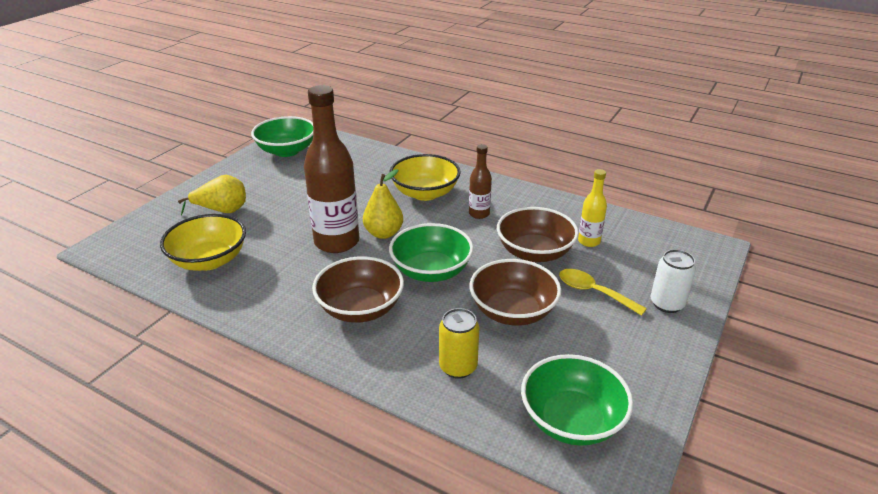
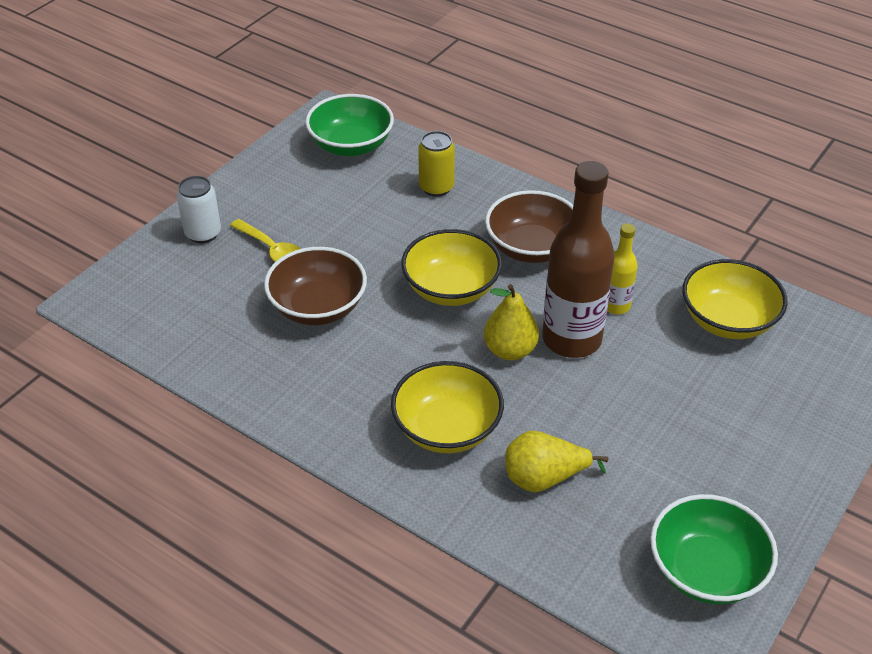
camera: 175 degrees left, 10 degrees up
(222, 211) = (754, 409): yellow pear -> yellow pear (544, 478)
(431, 271) = (451, 288): green bowl -> yellow bowl
(479, 214) = (372, 378): brown bottle -> none
(512, 311) = (369, 235): brown bowl -> none
(589, 241) = (241, 319): yellow bottle -> yellow bottle (616, 306)

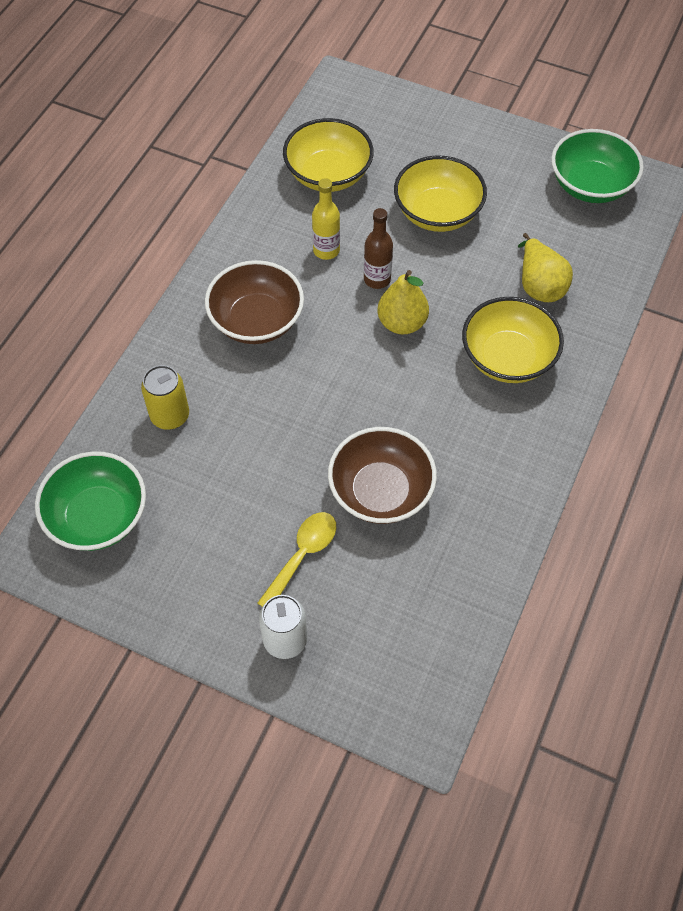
camera: 100 degrees left, 15 degrees up
(451, 288) = (329, 379): yellow bowl -> yellow bowl (437, 213)
(571, 339) = (377, 279): brown bottle -> brown bottle, size x0.50

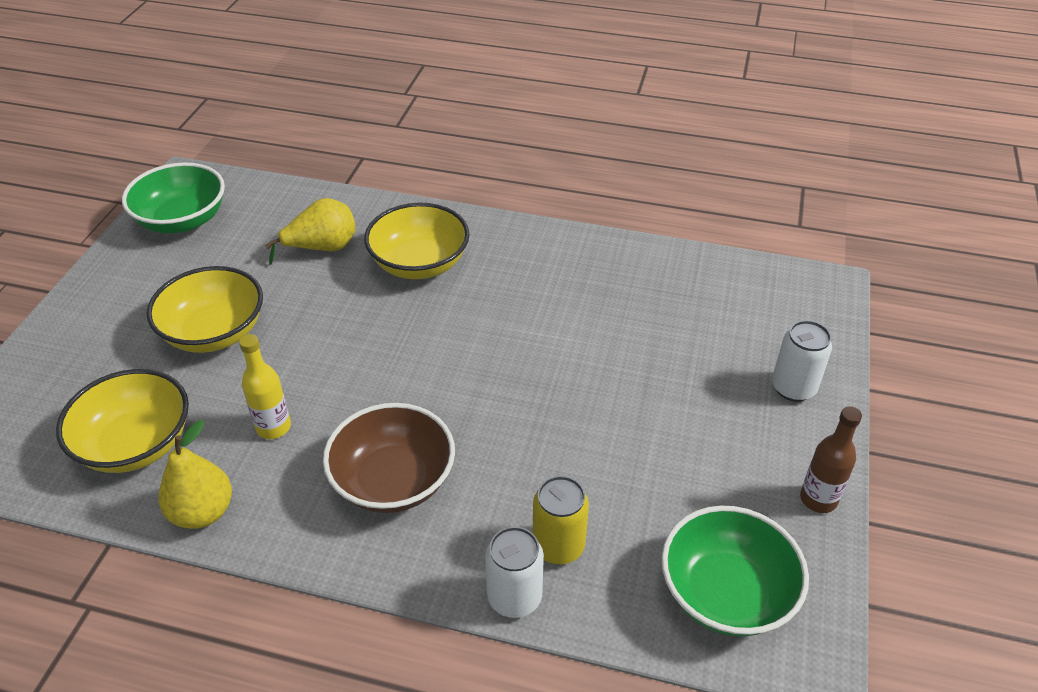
camera: 100 degrees left, 15 degrees down
(137, 382) = (514, 597): none -> white can
(302, 555) = (697, 388): yellow spoon -> none
(377, 279) = (319, 374): brown bottle -> brown bottle (818, 499)
(381, 491) = (603, 338): brown bowl -> none
(402, 323) = (383, 345): yellow pear -> yellow pear (203, 512)

